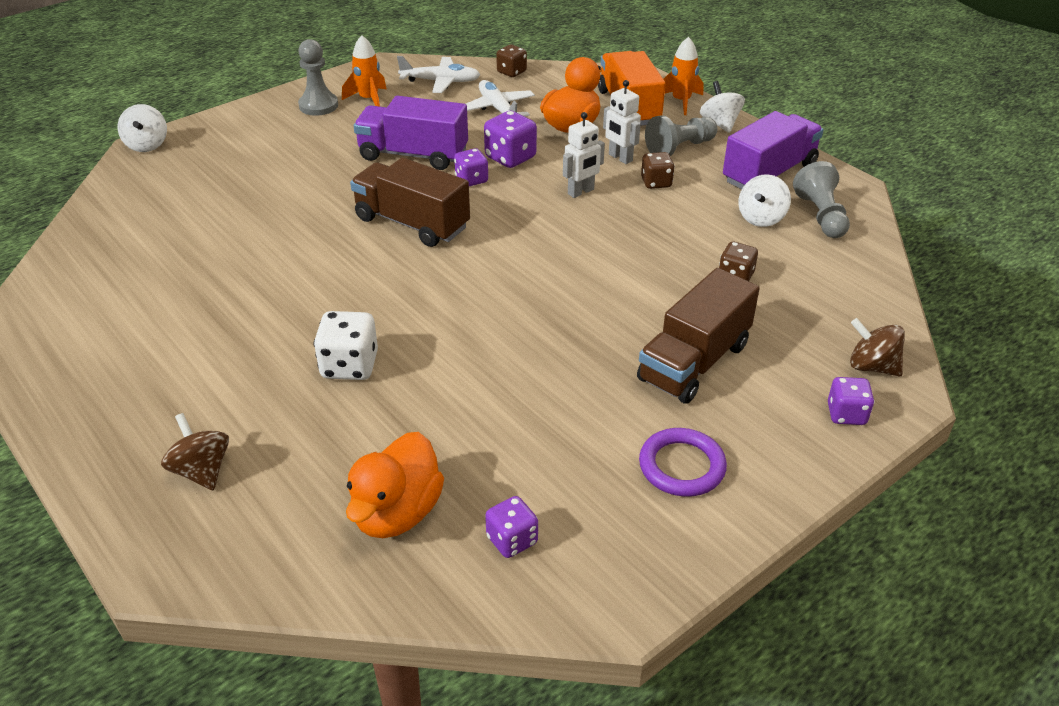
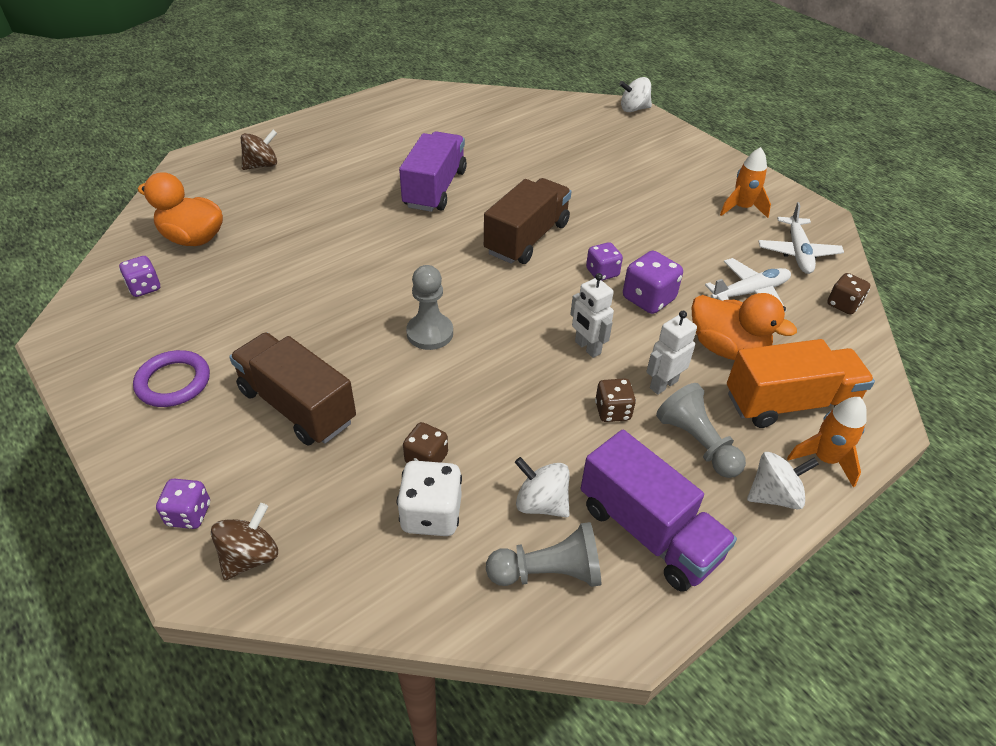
camera: 90 degrees right, 5 degrees up
(318, 106) = (720, 181): grey pawn -> grey pawn (430, 333)
(349, 366) = (344, 214): white dice -> white dice (431, 514)
(413, 155) = (642, 237): purple truck -> purple truck (435, 189)

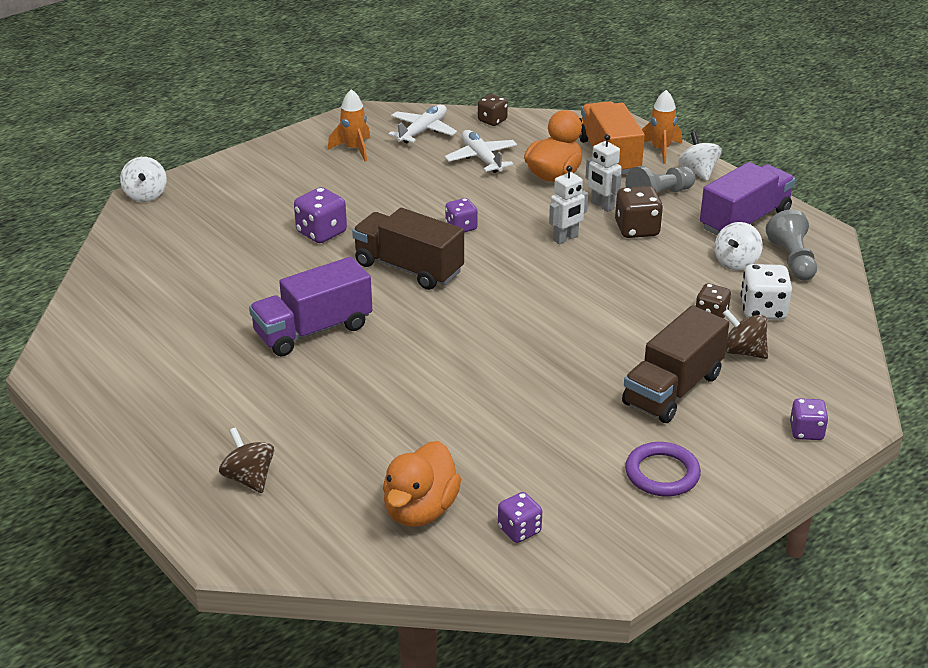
camera: 90 degrees left, 10 degrees down
(250, 556) = (831, 392): brown spinning top -> brown spinning top (743, 351)
(430, 333) = (562, 321): grey pawn -> none
(435, 189) = (313, 330): purple truck -> purple truck turned 45 degrees counterclockwise
(612, 411) = (637, 229): brown dice -> brown dice, size x1.51
(648, 299) = (496, 206): purple dice -> purple dice (321, 233)
(797, 252) = (423, 131): white plane -> white plane turned 60 degrees counterclockwise

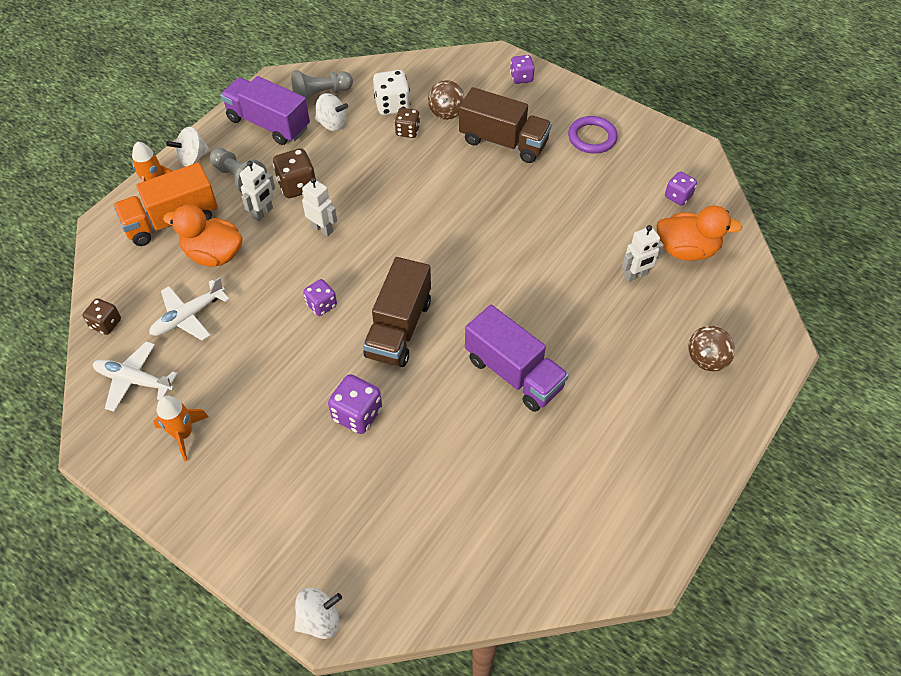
camera: 105 degrees left, 20 degrees up
(399, 452) = (636, 275): none -> white robot

